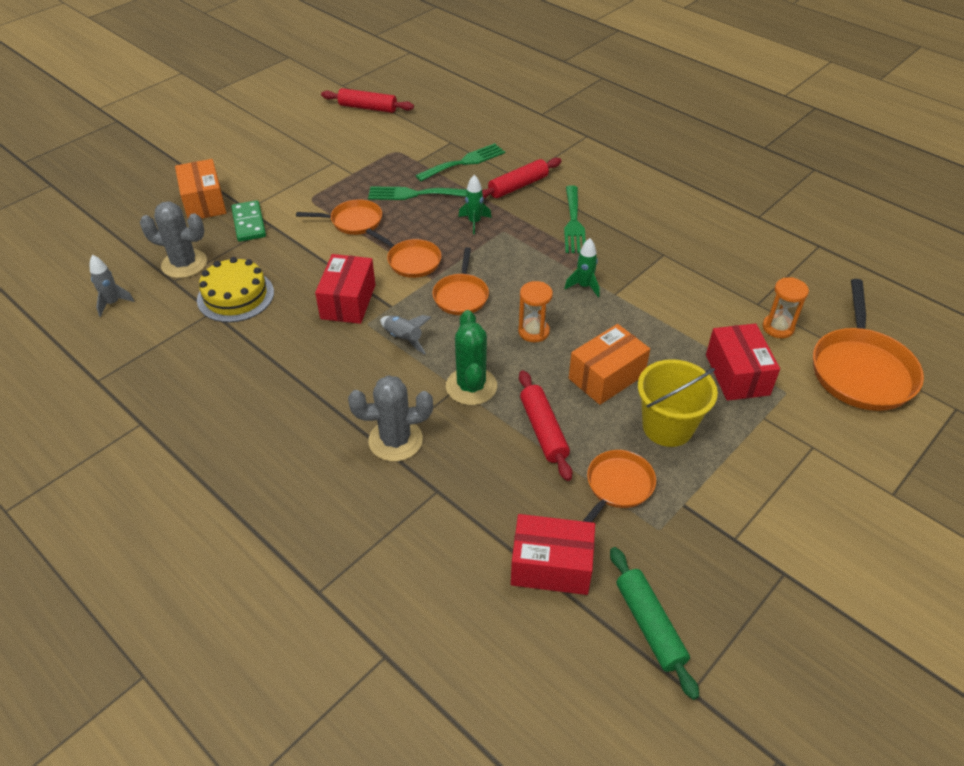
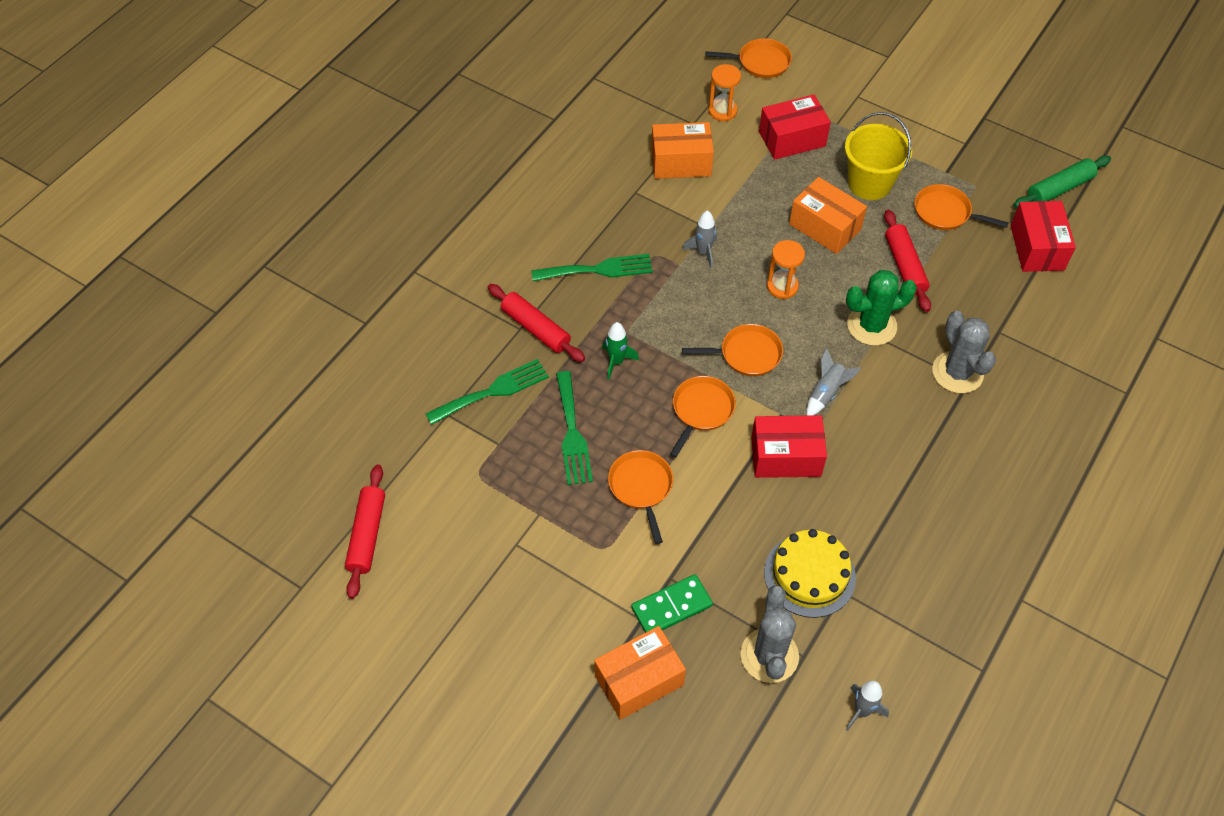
camera: 100 degrees left, 10 degrees up
(464, 162) = (493, 391): green fork -> green fork turned 105 degrees clockwise
(543, 430) = (905, 266): red rolling pin -> red rolling pin turned 75 degrees counterclockwise
(584, 286) = (703, 252): green rocket -> grey rocket
(702, 288) = (681, 162): none -> orange box
(861, 370) = (760, 62): orange pan -> orange pan, size x0.58

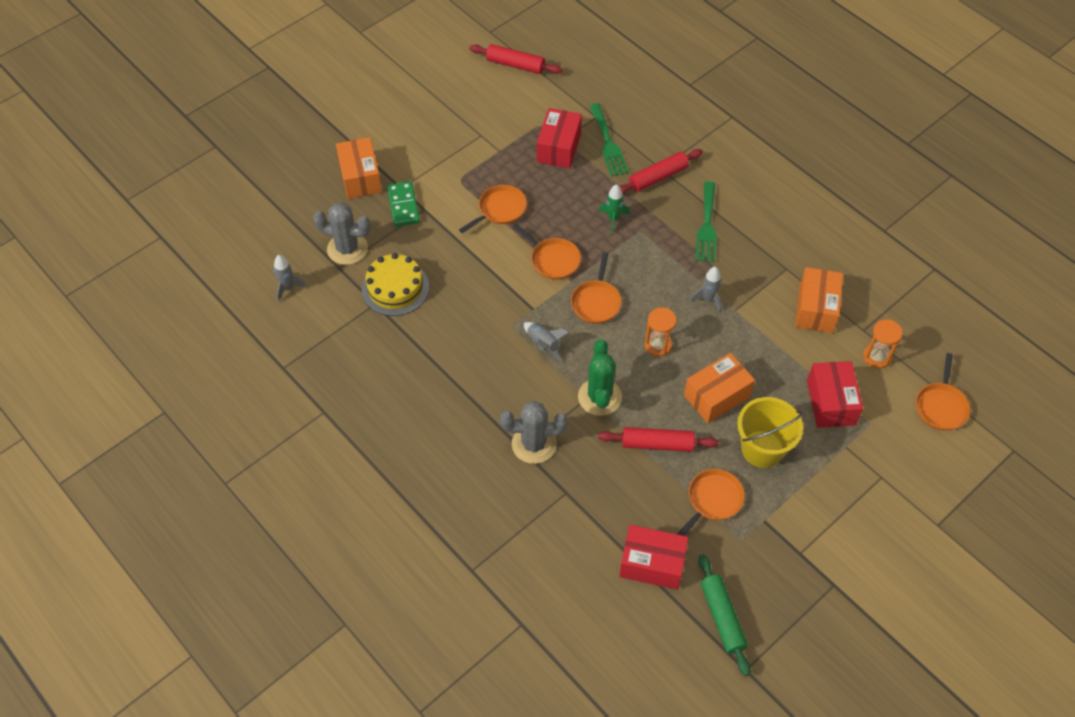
camera: 105 degrees right, 0 degrees up
(572, 433) = (558, 180): green fork -> none
(641, 487) = (500, 210): orange pan -> orange pan turned 45 degrees counterclockwise
(786, 456) = (495, 301): red box -> red box (559, 148)

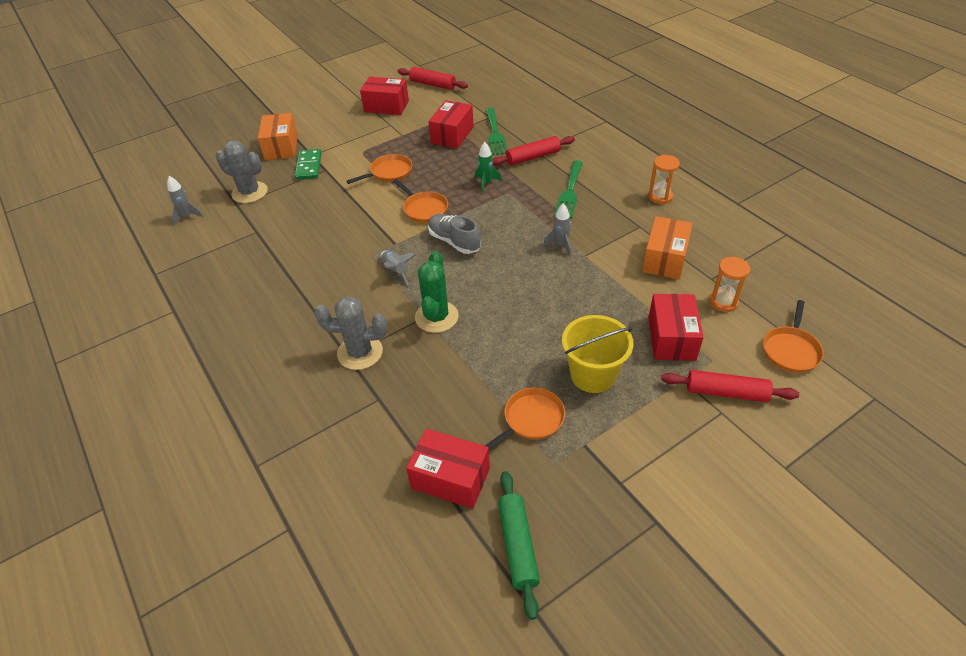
camera: 10 degrees right, 10 degrees down
(395, 288) = (278, 221): yellow cake -> none
(468, 105) = (386, 106): none -> red box
(596, 302) = (454, 241): orange pan -> grey shoe
(657, 444) = (483, 362): red rolling pin -> red rolling pin (726, 392)
(658, 345) = (504, 278): orange hourglass -> orange hourglass (660, 196)
(717, 396) = (554, 324): orange box -> none

